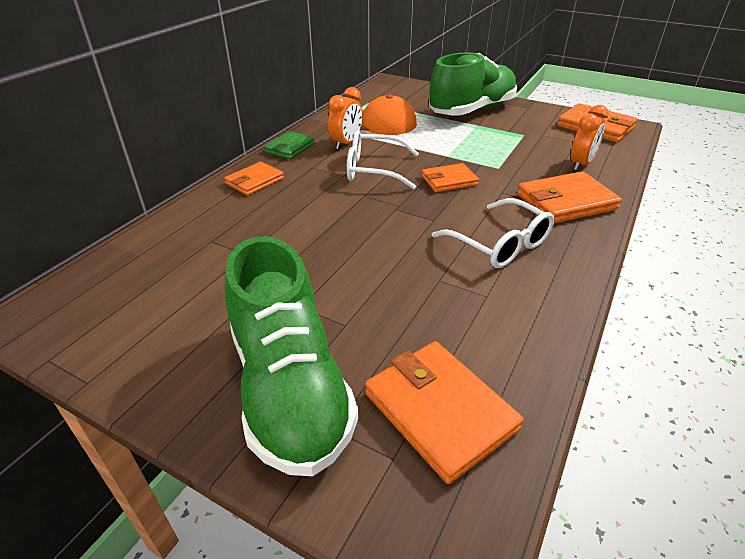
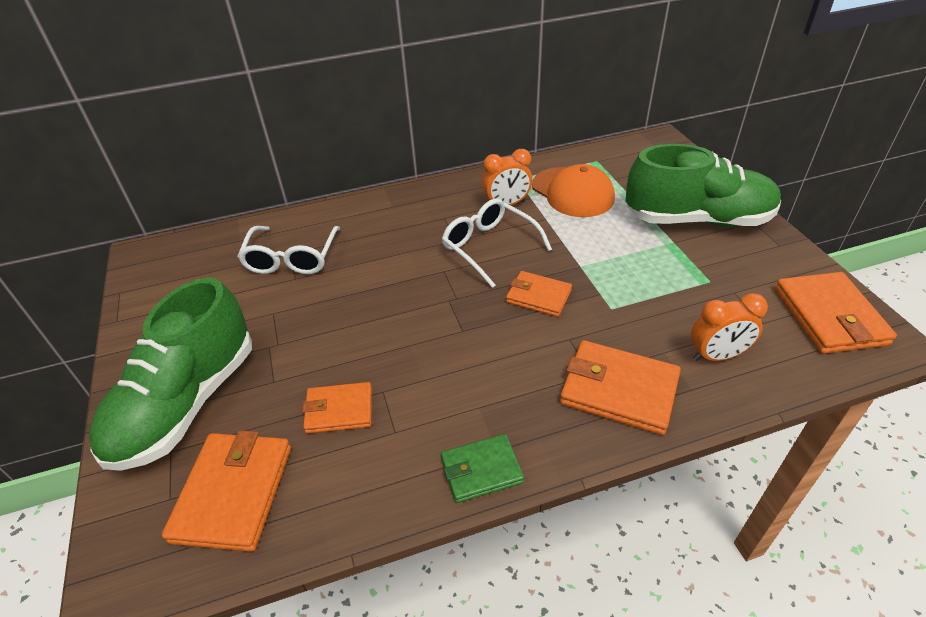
camera: 45 degrees right, 5 degrees up
(255, 181) = (384, 211): orange wallet -> orange wallet (339, 410)
(290, 148) = (454, 187): green wallet -> green wallet (481, 470)
(499, 243) = (480, 391): white glasses -> white glasses (292, 258)

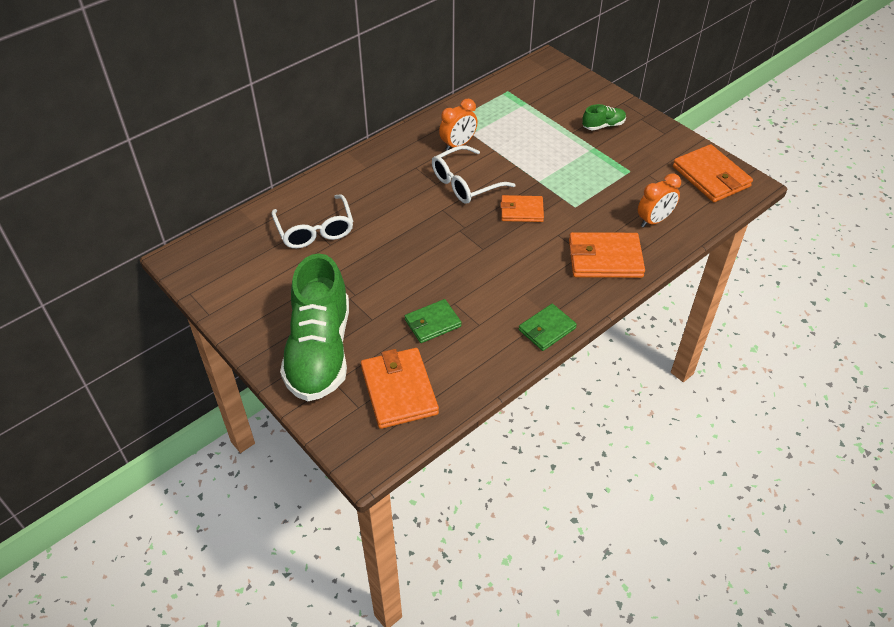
camera: 25 degrees left, 5 degrees up
(339, 410) = (432, 323): orange wallet -> green wallet
(490, 247) = (466, 183): white glasses -> white glasses turned 60 degrees counterclockwise
(572, 192) = (503, 123): orange cap -> none
(697, 219) = (603, 125): green shoe -> green shoe, size x0.41

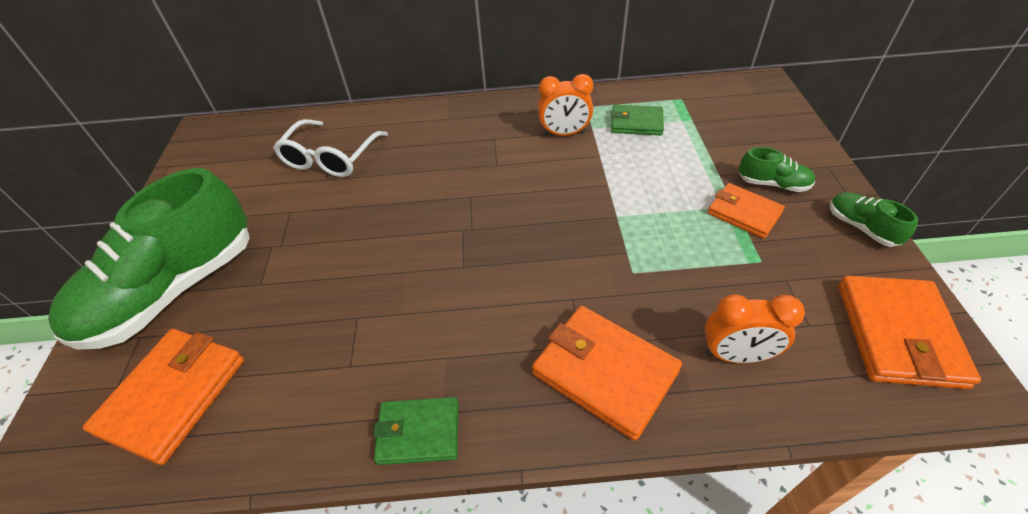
camera: 40 degrees right, 0 degrees up
(432, 323) = (306, 329): green wallet -> green wallet (636, 123)
(466, 183) = (528, 179): white glasses -> none
(522, 211) = (558, 243): orange wallet -> orange wallet (744, 213)
(662, 131) = (861, 227): none -> green shoe

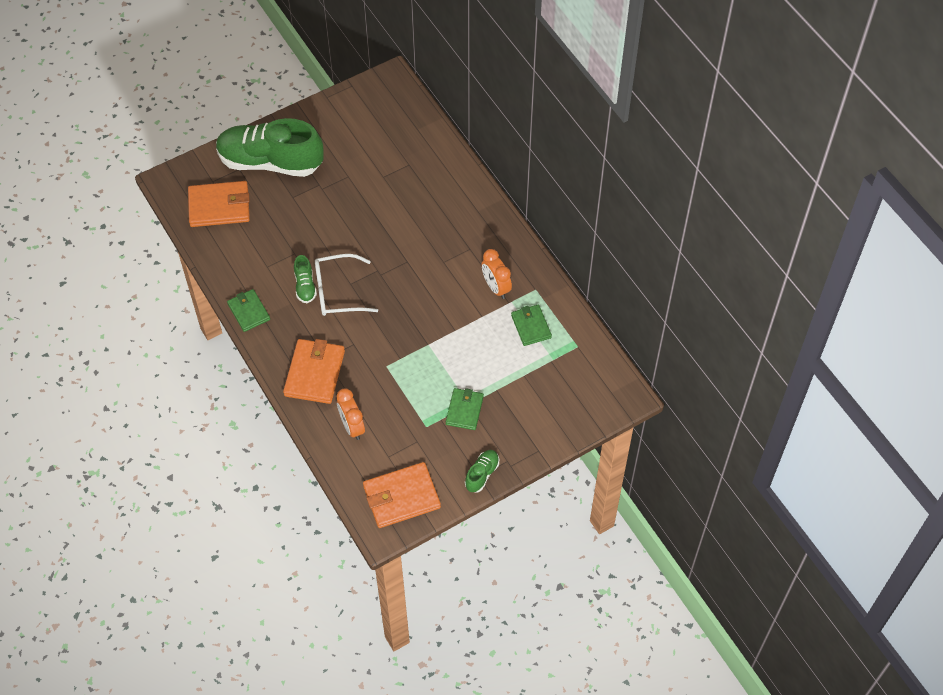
camera: 60 degrees right, 10 degrees up
(331, 157) = (403, 167): white glasses -> white glasses (338, 292)
(744, 213) = (464, 410): orange wallet -> green wallet
(773, 184) = (502, 421): green shoe -> green shoe (305, 286)

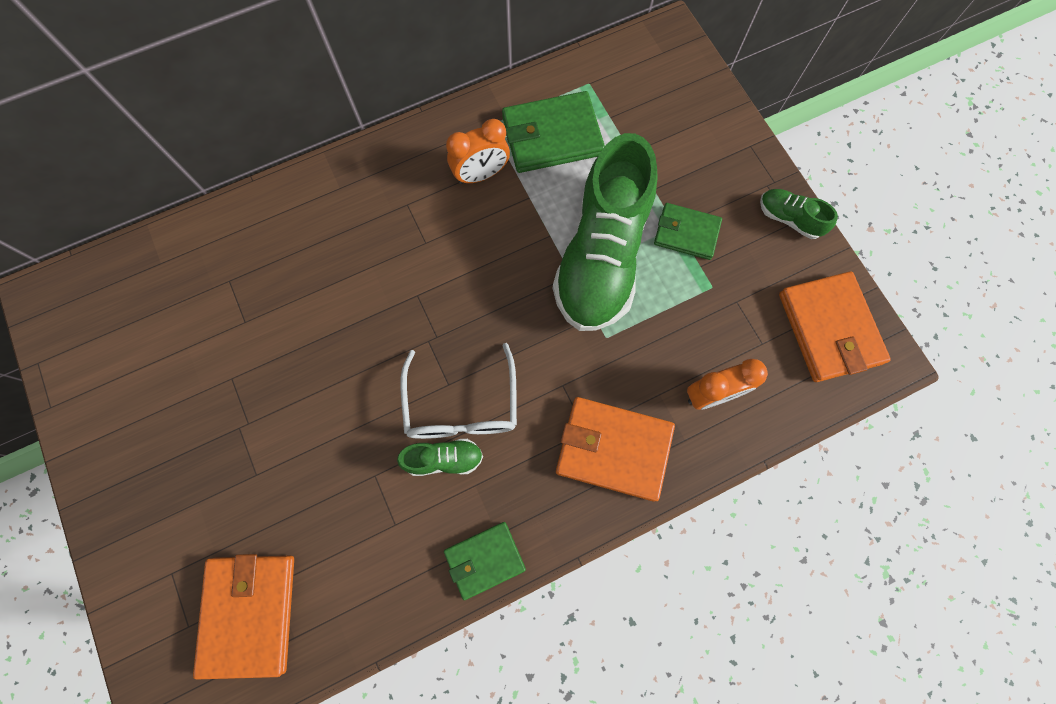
camera: 85 degrees left, 15 degrees up
(270, 162) = (169, 513): green shoe -> green shoe (601, 256)
(531, 326) = (552, 136): green wallet -> green wallet, size x1.59

